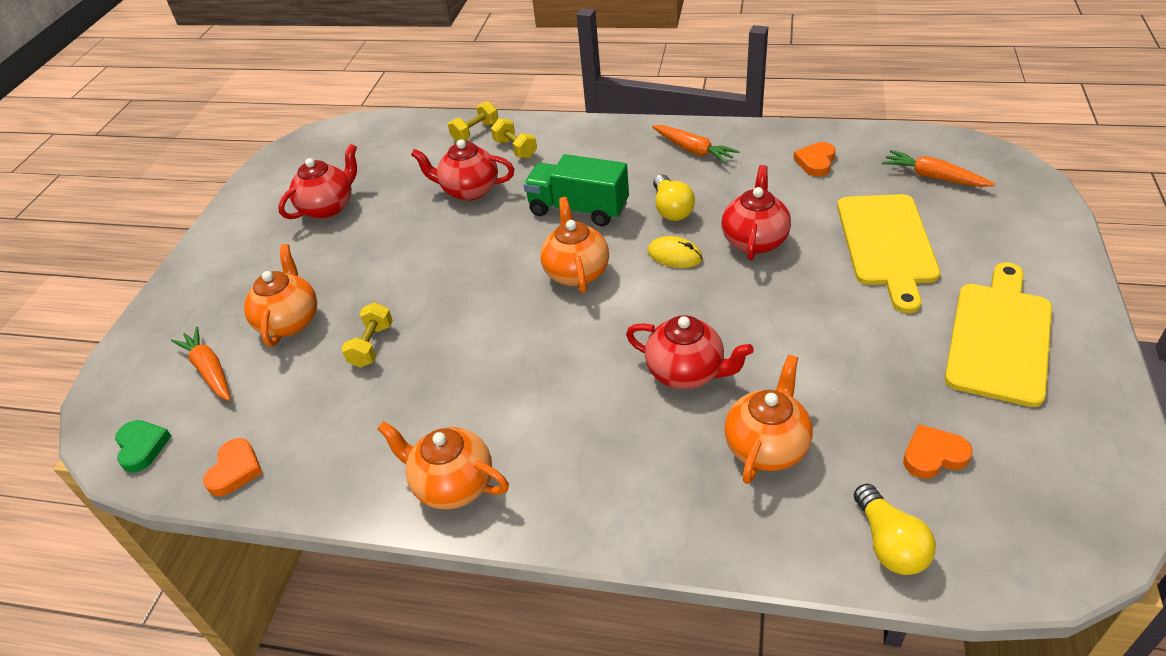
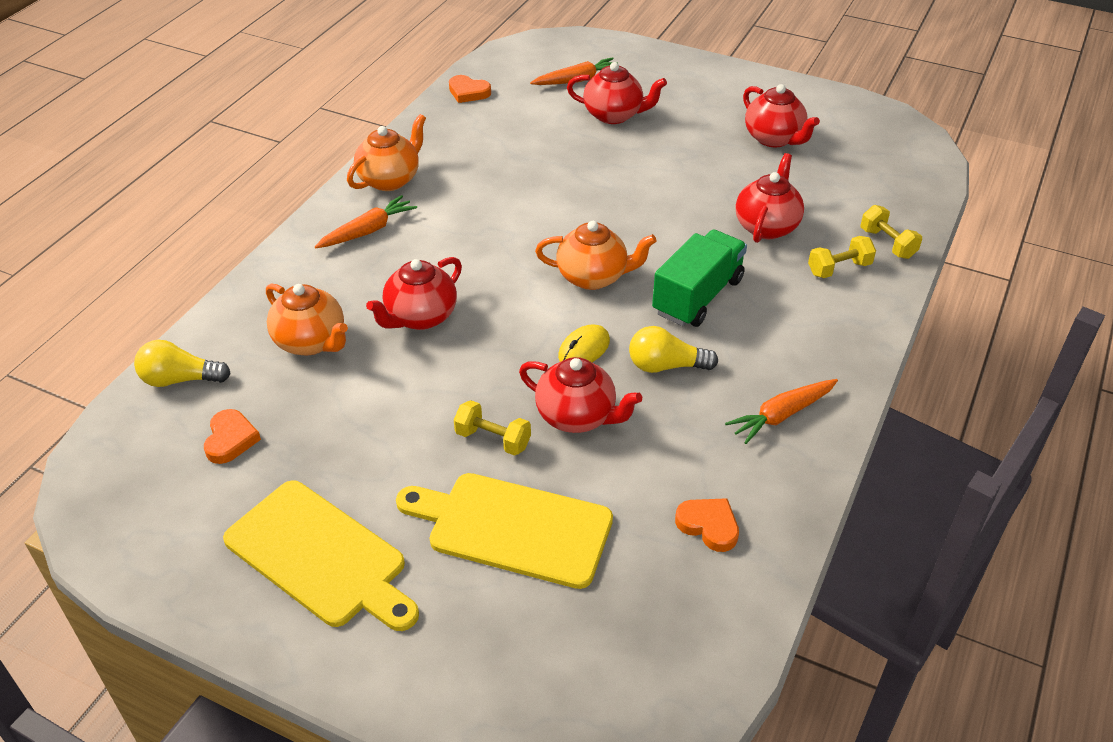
camera: 100 degrees right, 0 degrees up
(142, 447) = (515, 57): green heart -> none
(289, 321) = (614, 115): orange teapot -> red teapot
(372, 345) = (560, 153): yellow dumbbell -> yellow dumbbell (493, 439)
(934, 177) = (621, 639): orange carrot -> orange carrot (368, 231)

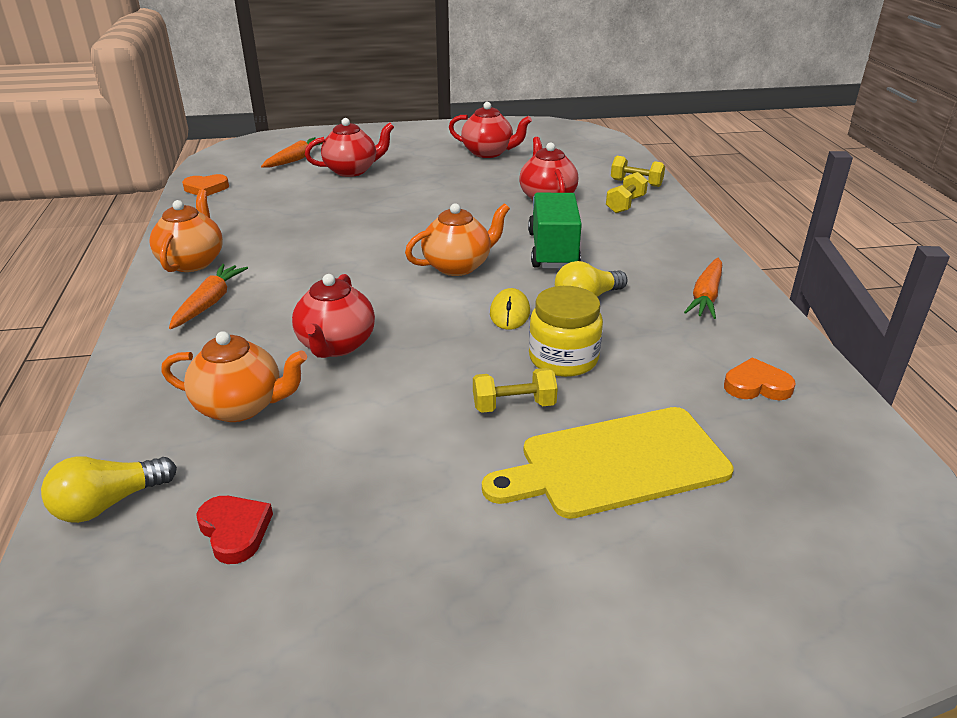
camera: 35 degrees left, 10 degrees down
(230, 439) = (235, 531): orange heart -> red heart
(321, 557) = (464, 588): yellow cutting board -> none
(577, 416) = (563, 359): red teapot -> yellow jar

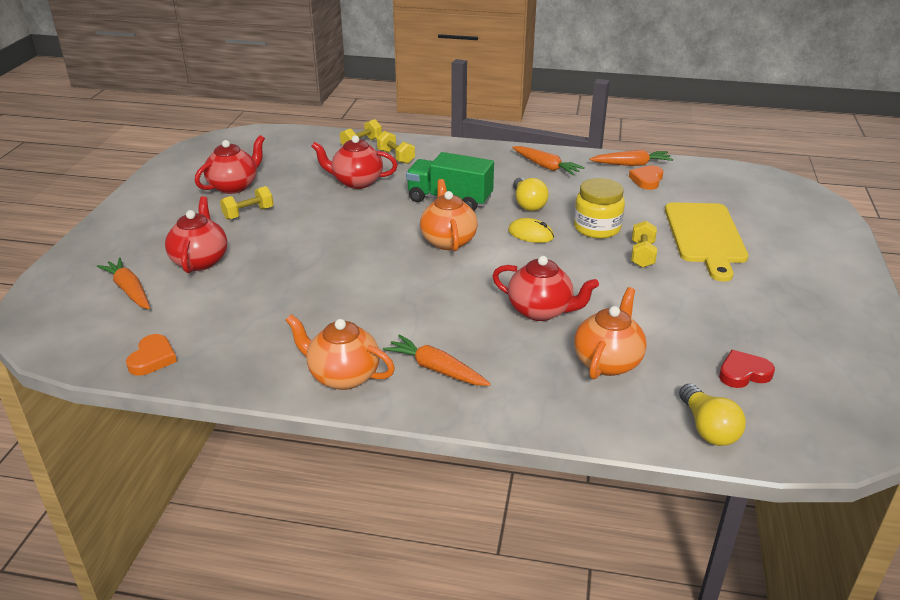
camera: 70 degrees left, 0 degrees up
(444, 169) = (248, 213): none -> yellow dumbbell
(795, 365) = (631, 164): none -> orange carrot

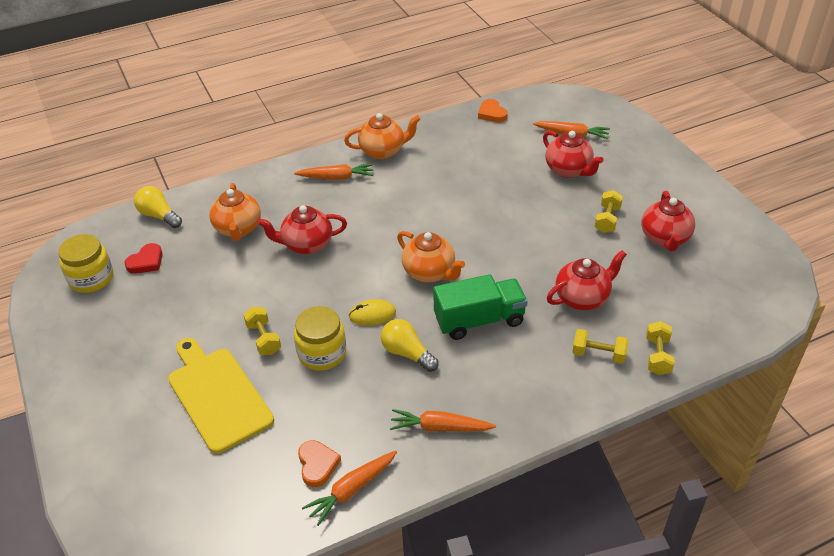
camera: 145 degrees right, 10 degrees up
(822, 383) = (91, 278): none -> yellow jar

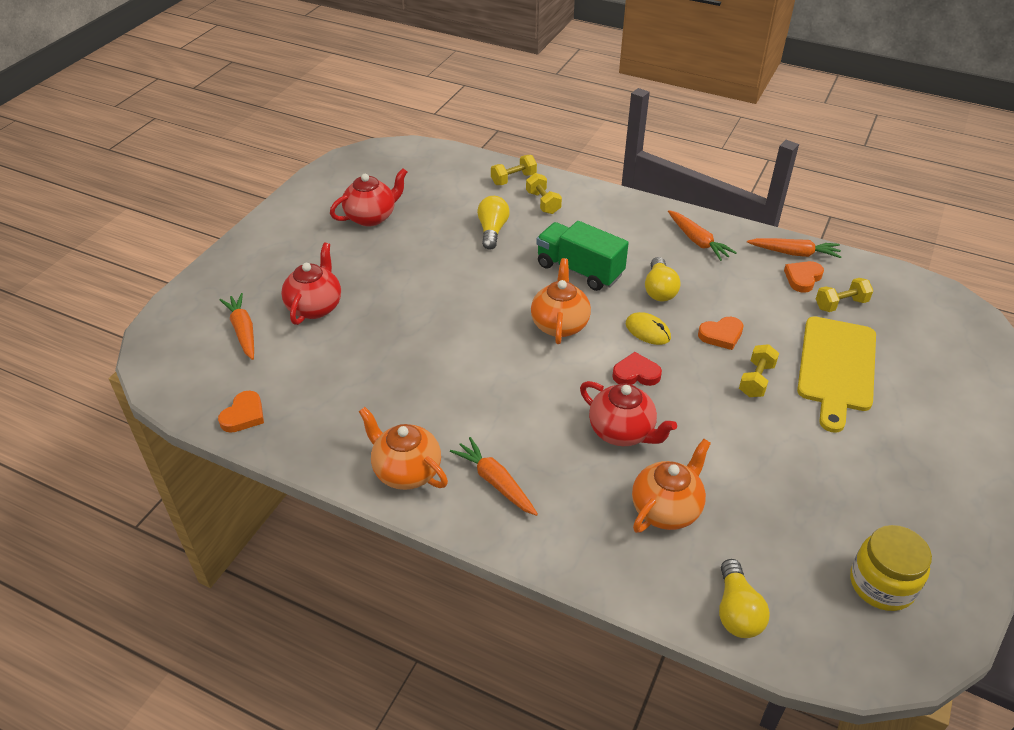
camera: 130 degrees left, 0 degrees up
(146, 262) = (802, 553): red heart -> red heart (636, 374)
(322, 353) = (721, 335): yellow jar -> orange heart
(582, 298) = (492, 231): red teapot -> yellow light bulb
(607, 220) = (375, 255): yellow dumbbell -> yellow dumbbell (840, 304)

